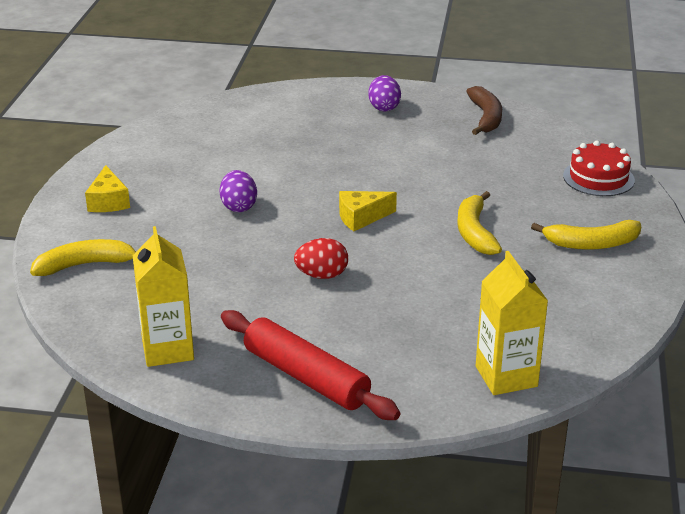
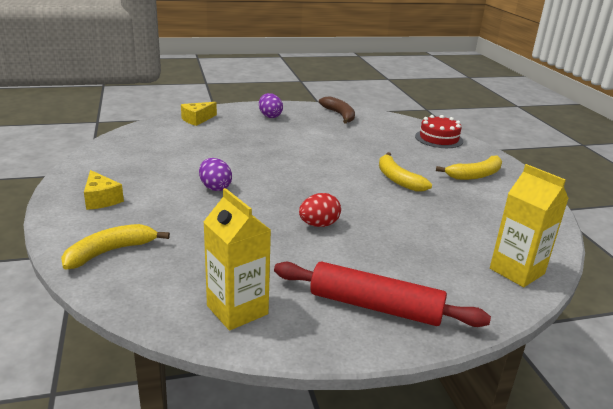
camera: 25 degrees left, 5 degrees down
(361, 217) = (313, 181): yellow cheese -> yellow cheese (197, 119)

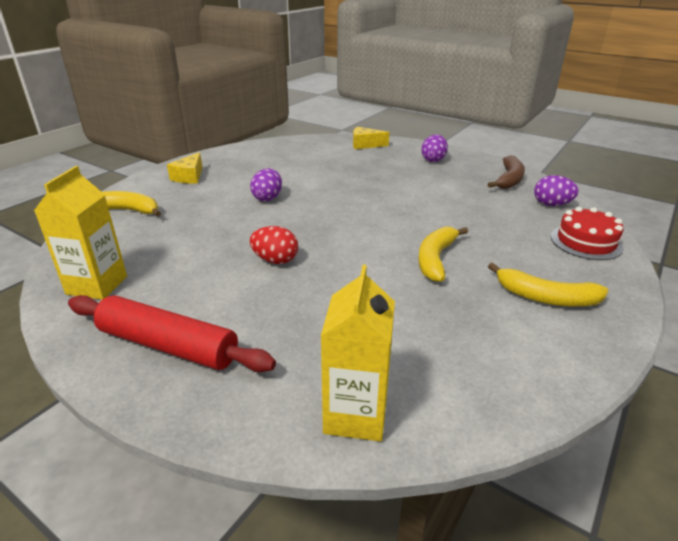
camera: 50 degrees right, 5 degrees up
(375, 306) = (168, 346): red rolling pin -> red rolling pin turned 45 degrees counterclockwise
(388, 123) = (551, 204): none -> purple egg

